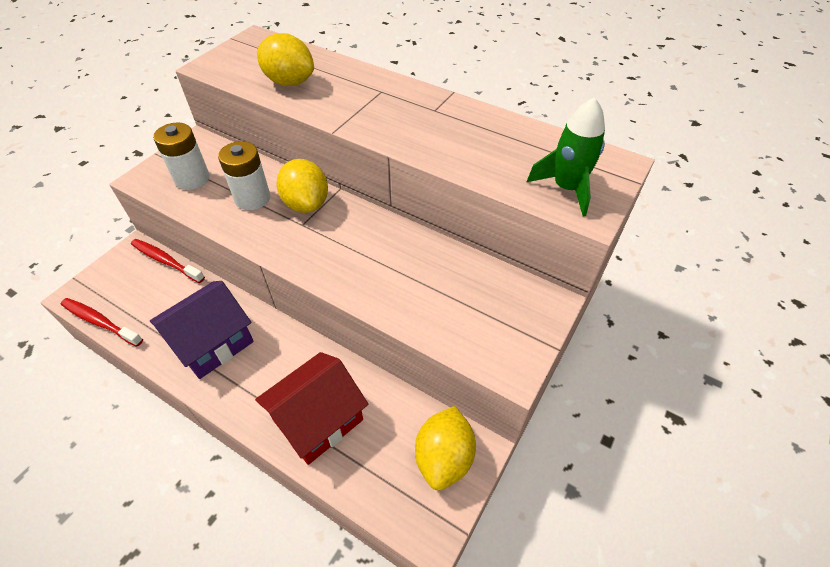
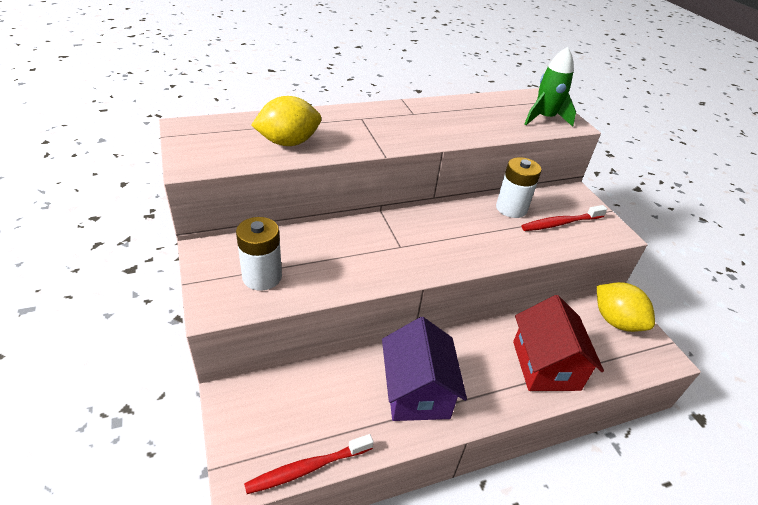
camera: 55 degrees left, 10 degrees down
(166, 261) = (277, 379): red toothbrush -> red toothbrush (560, 223)
(252, 198) = (337, 255): white battery -> white battery (511, 208)
(306, 204) = (379, 233): yellow lemon -> none

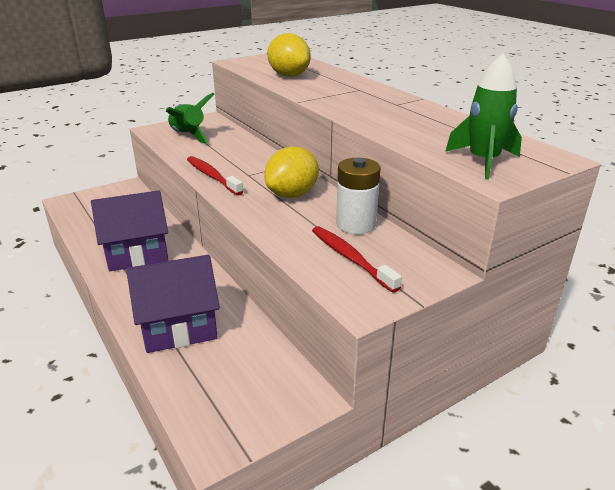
camera: 80 degrees right, 10 degrees down
(262, 277) = (188, 136): white battery -> green rocket
(307, 468) = (69, 219): red toothbrush -> red toothbrush (212, 176)
(545, 365) = (179, 326): red house -> purple house
(616, 321) = (271, 392): yellow lemon -> yellow lemon (292, 194)

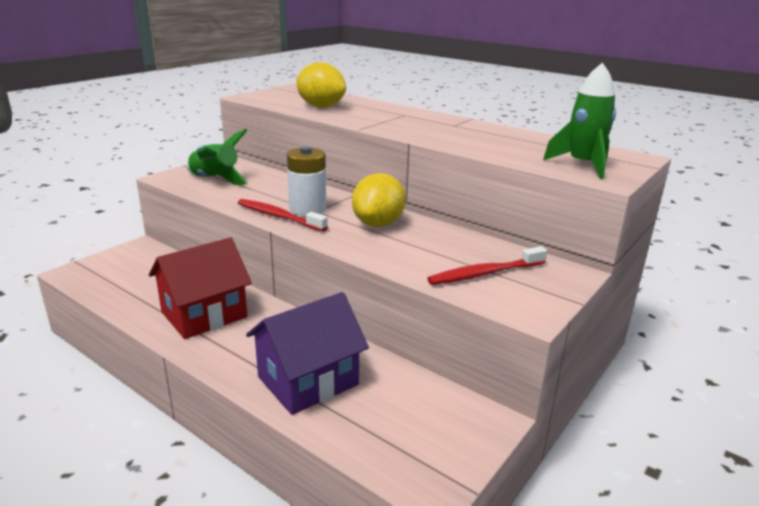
camera: 20 degrees left, 5 degrees down
(137, 253) = (204, 314): purple house -> red house
(350, 258) = (485, 273): red toothbrush -> red toothbrush turned 60 degrees counterclockwise
(356, 224) = (463, 243): white battery -> white battery (307, 209)

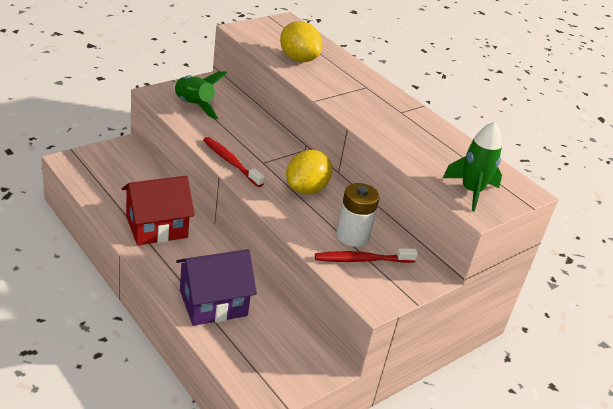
camera: 10 degrees right, 10 degrees up
(307, 209) = (257, 159): white battery -> white battery (352, 236)

